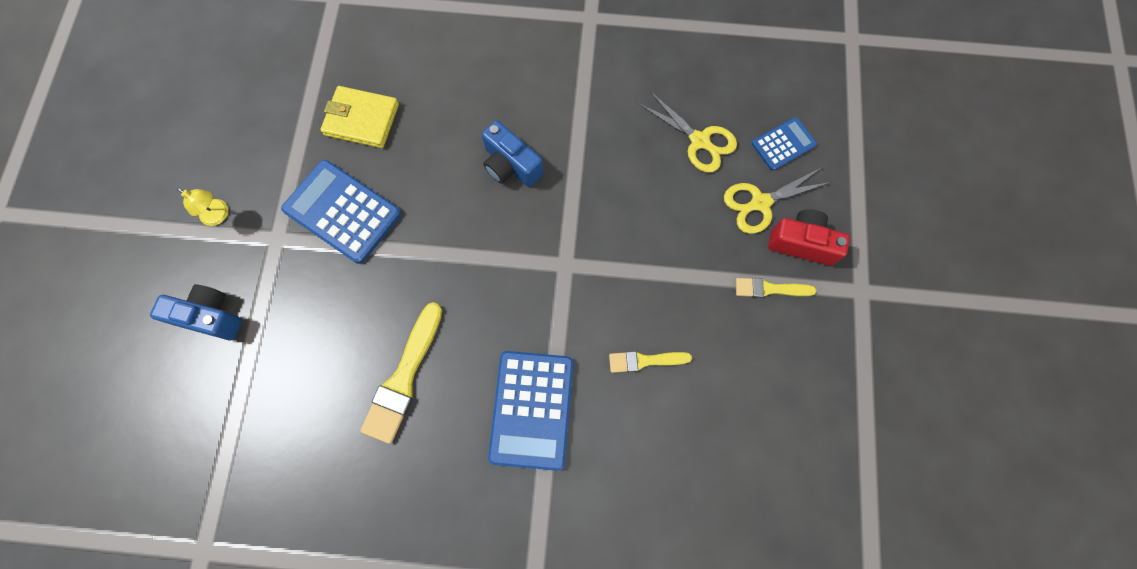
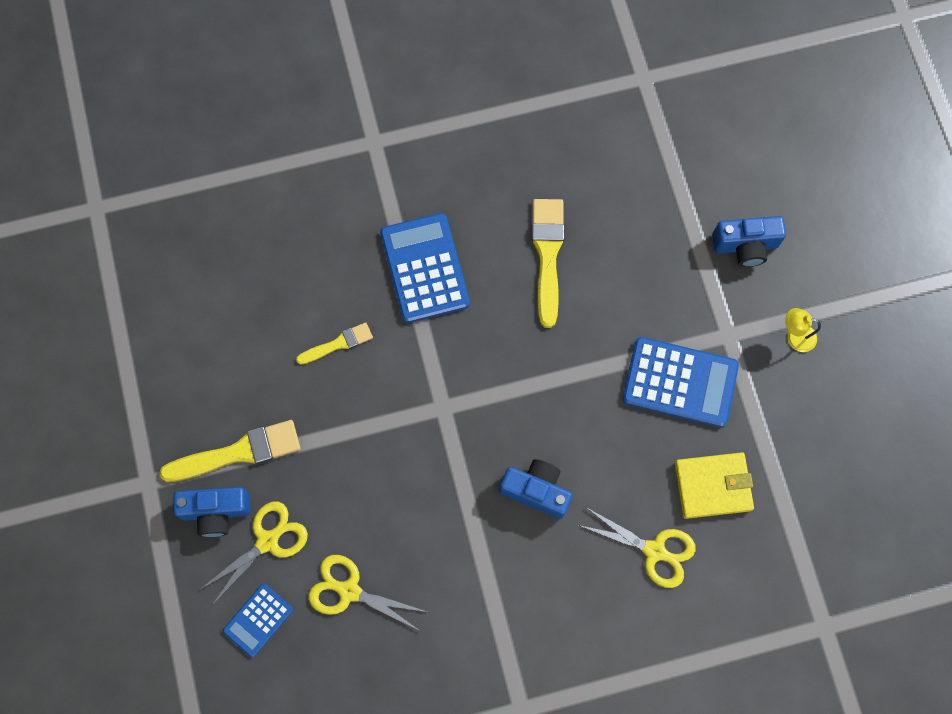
camera: 160 degrees right, 0 degrees up
(434, 88) = (655, 551): none -> yellow scissors
(770, 289) = (238, 453): yellow brush -> yellow brush, size x1.73
(801, 243) = (216, 511): red camera -> blue camera

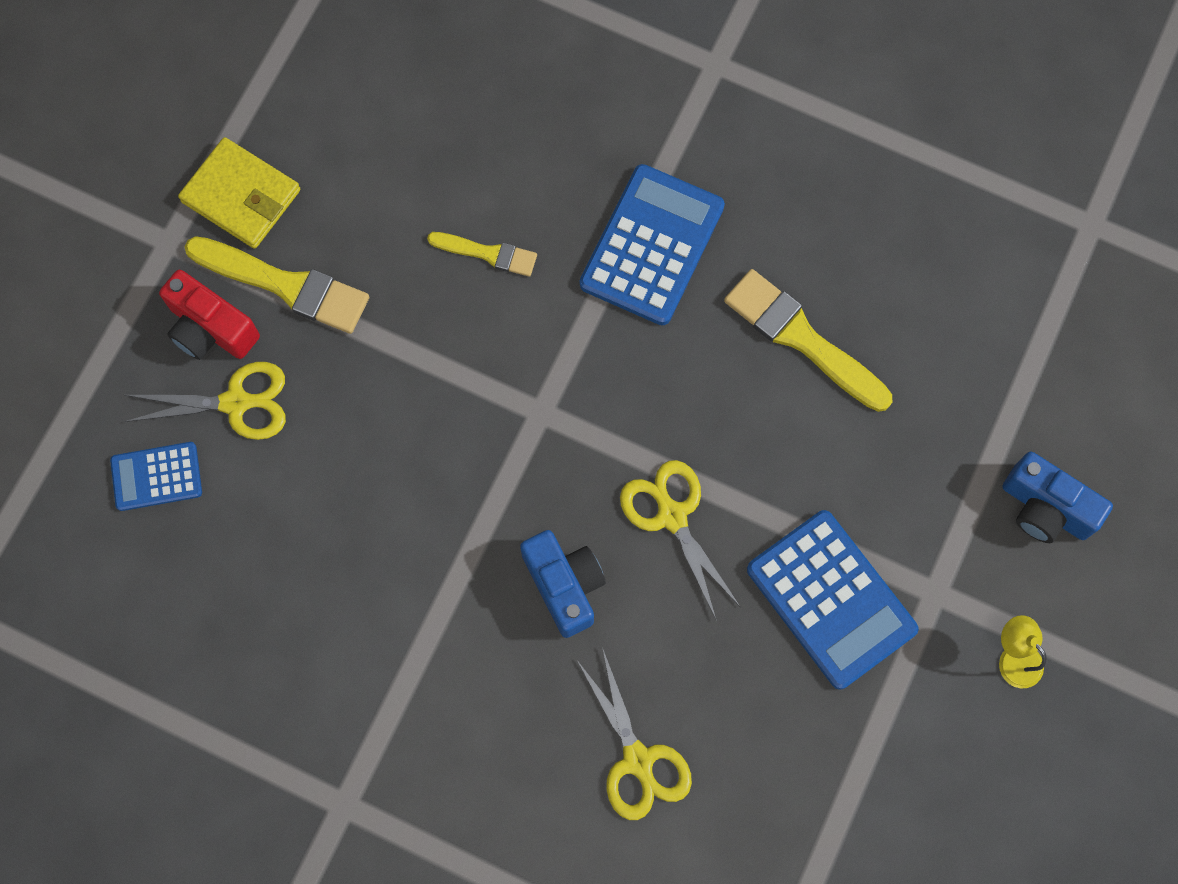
camera: 40 degrees right, 0 degrees up
(216, 511) = (210, 329): blue camera -> red camera
(348, 591) = (273, 524): yellow scissors -> yellow scissors (671, 515)
(547, 256) = (802, 339): yellow brush -> yellow brush turned 90 degrees counterclockwise
(713, 486) = (767, 745): yellow wallet -> yellow wallet (241, 196)

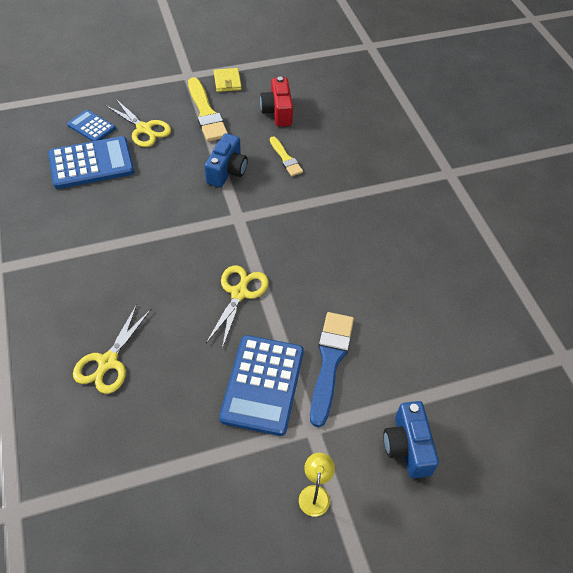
camera: 45 degrees right, 20 degrees down
(210, 329) = (166, 105): red camera -> red camera (277, 112)
(241, 196) = (227, 82): yellow wallet -> yellow wallet, size x0.66
(564, 585) = (168, 277): blue camera -> blue camera (227, 171)
(652, 245) = (350, 204): blue calculator -> blue calculator (91, 163)
(802, 339) = (372, 283): yellow brush -> none
(869, 494) = (330, 362): none -> blue brush

